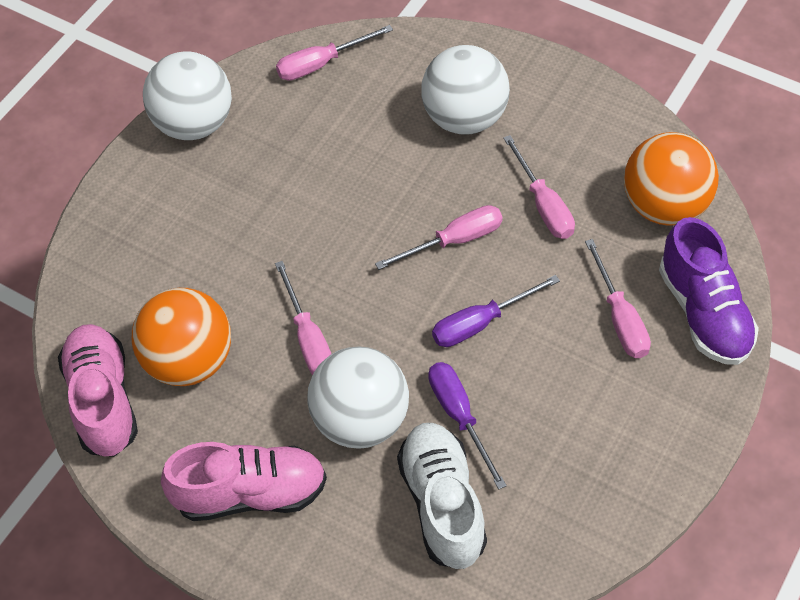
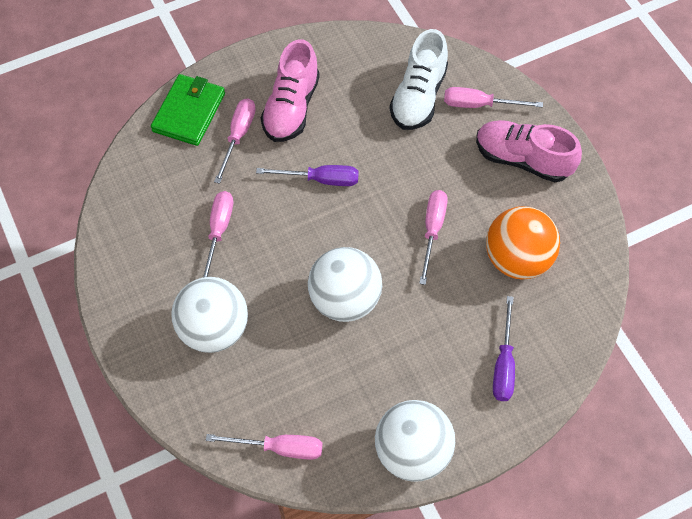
camera: 150 degrees left, 5 degrees up
(103, 400) = (586, 265): pink shoe -> pink shoe (291, 108)
(361, 420) = (433, 164): white ball -> white ball (345, 300)
(454, 241) = (295, 241): pink screwdriver -> pink screwdriver (479, 105)
(460, 417) = (375, 134): purple screwdriver -> purple screwdriver (503, 364)
(664, 206) = (147, 186): orange ball -> none
(704, 312) = (189, 112): purple shoe -> green wallet

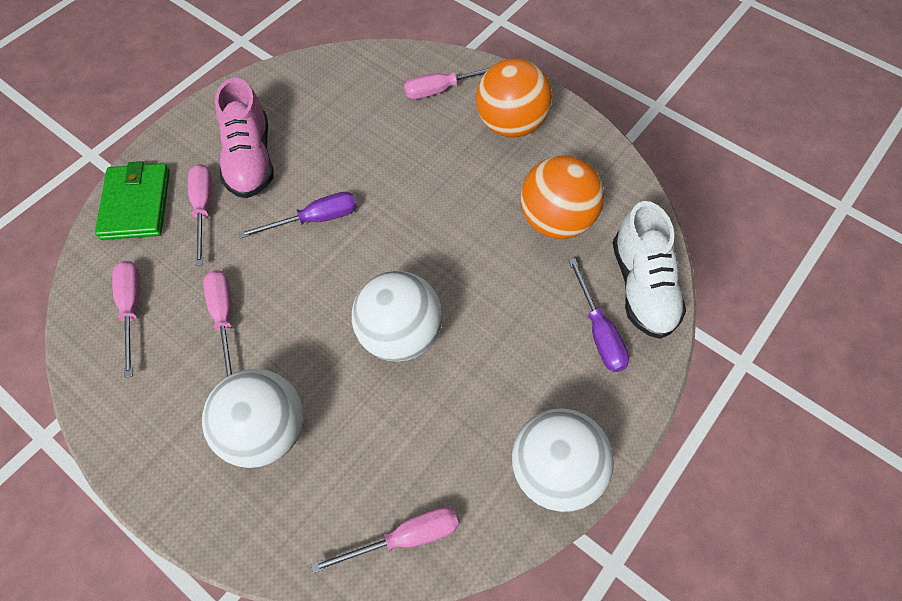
camera: 25 degrees left, 0 degrees up
(418, 97) = (378, 103): white shoe -> white shoe (642, 286)
(432, 231) = (457, 226): pink screwdriver -> pink screwdriver (132, 309)
(522, 159) = (510, 124): pink shoe -> orange ball

